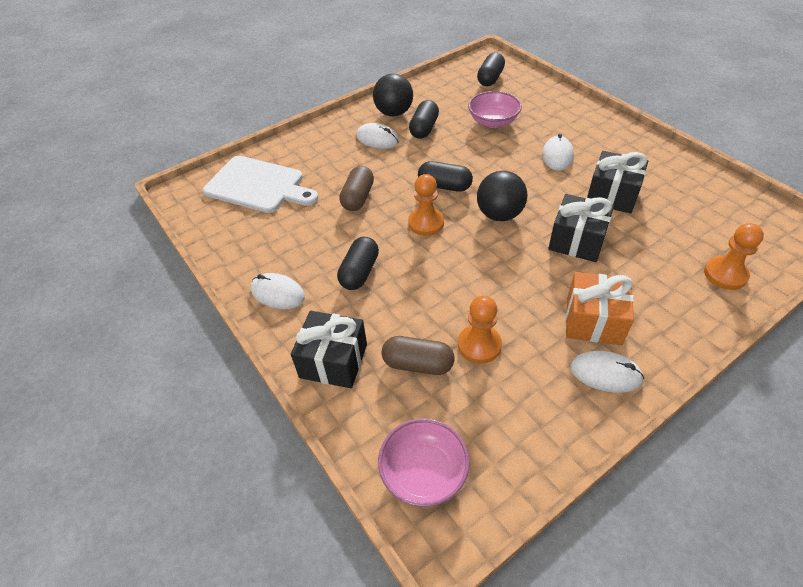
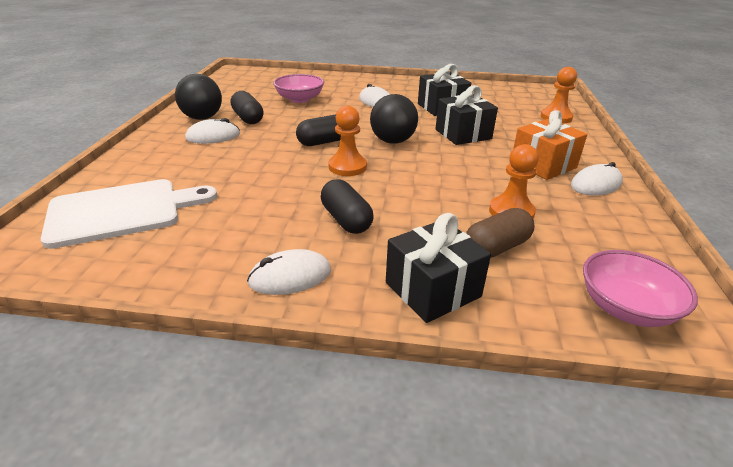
camera: 50 degrees left, 15 degrees down
(358, 198) = (258, 176): brown capsule -> none
(490, 78) = (257, 80): black capsule -> none

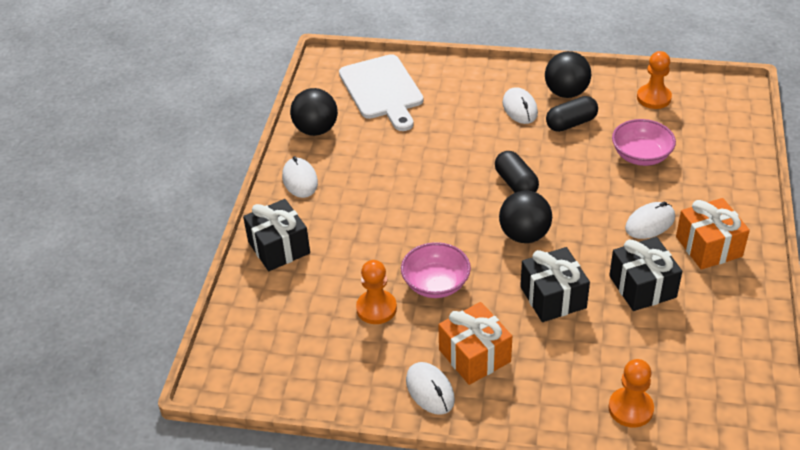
camera: 95 degrees right, 10 degrees up
(177, 266) = (316, 130): none -> black ball
(346, 220) = (367, 204): black capsule -> none
(347, 167) = (460, 202): orange pawn -> orange pawn (653, 98)
(398, 89) = (708, 246): none -> orange gift
(496, 247) = (324, 289): brown capsule -> none
(626, 308) = (247, 347): pink bowl -> pink bowl (436, 284)

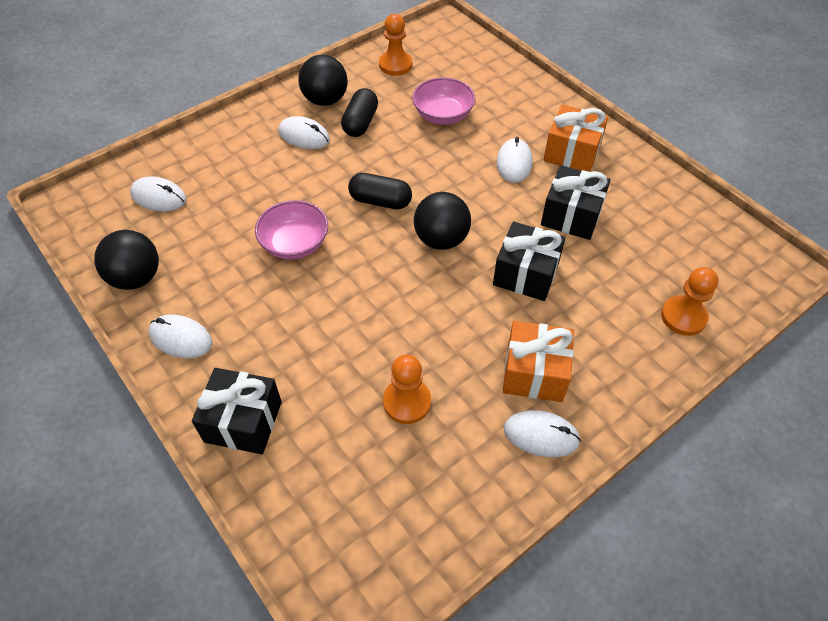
camera: 50 degrees left, 10 degrees up
(382, 90) = (158, 197): white cutting board -> white mouse
(436, 284) = (427, 337): pink bowl -> pink bowl (295, 243)

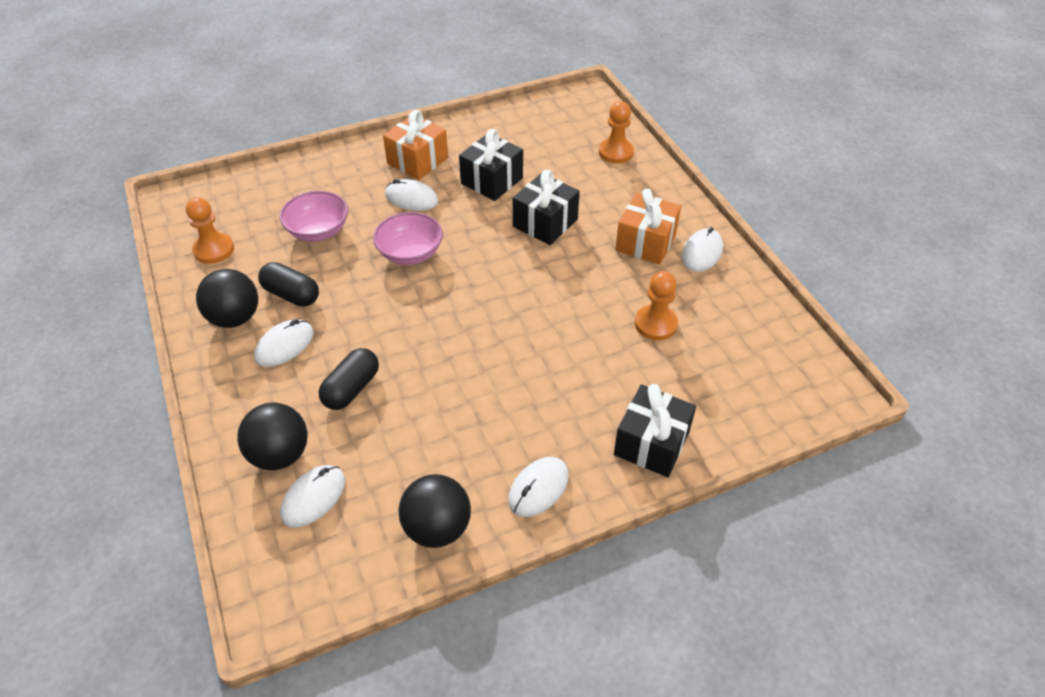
camera: 75 degrees left, 5 degrees down
(295, 243) = (445, 375): pink bowl -> pink bowl (410, 253)
(380, 201) = (416, 299): black capsule -> black capsule (351, 388)
(441, 239) = (485, 266): black ball -> black ball (280, 454)

